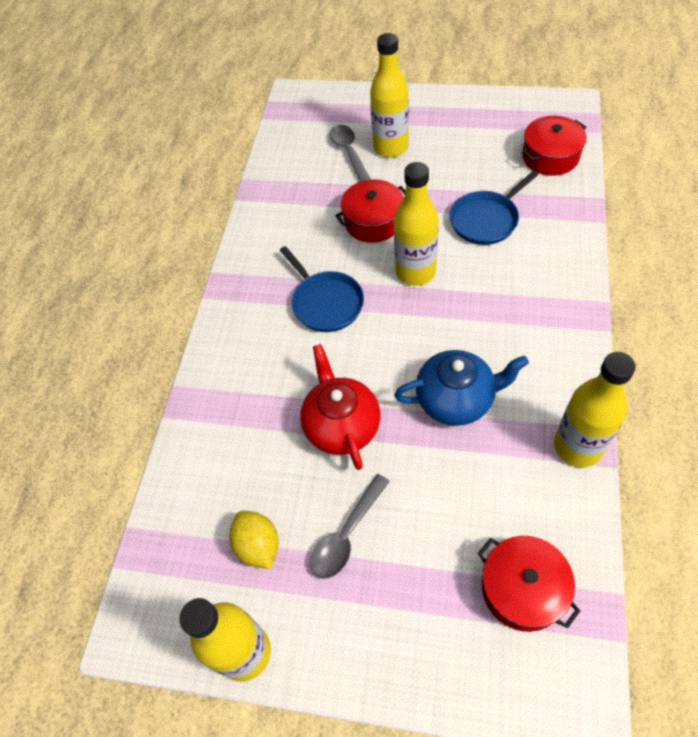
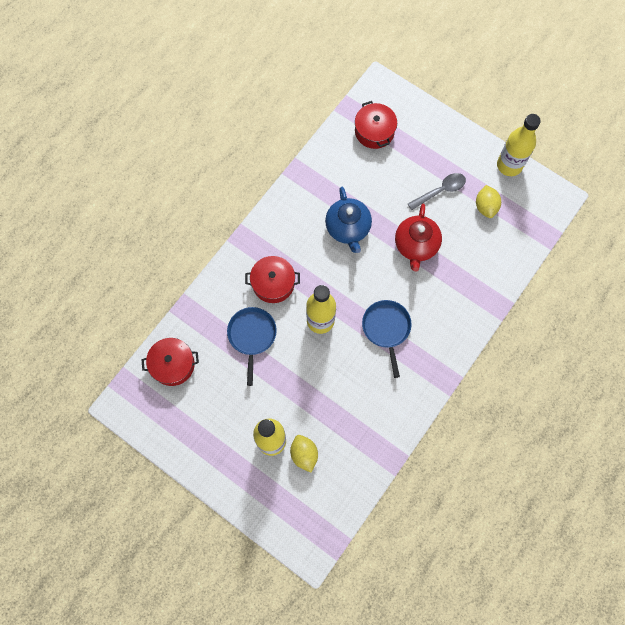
camera: 160 degrees left, 15 degrees up
(349, 152) = (304, 454): grey spoon -> yellow lemon
(373, 221) = (323, 377): red pot -> red pot (273, 283)
(456, 399) = (348, 228): blue teapot -> blue teapot turned 120 degrees counterclockwise
(486, 220) = (252, 336): blue pan -> blue pan turned 75 degrees counterclockwise
(577, 447) = (305, 175): yellow bottle -> none

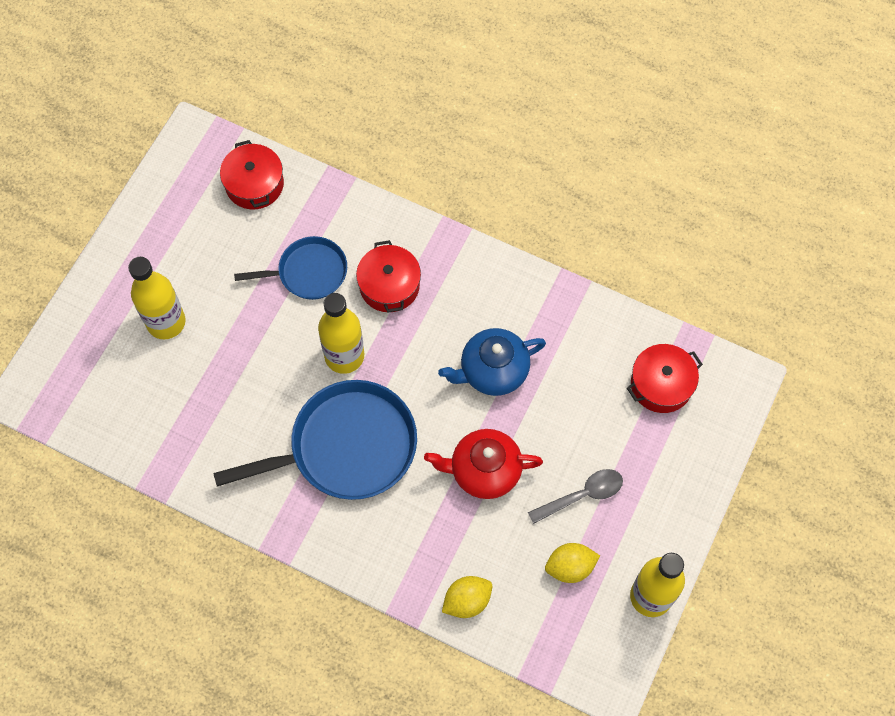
camera: 80 degrees right, 5 degrees down
(304, 454) = (152, 366): yellow lemon -> yellow lemon (467, 601)
(386, 328) = (347, 447): blue pan -> blue pan, size x1.73
(440, 191) = (582, 495): grey spoon -> grey spoon turned 75 degrees counterclockwise

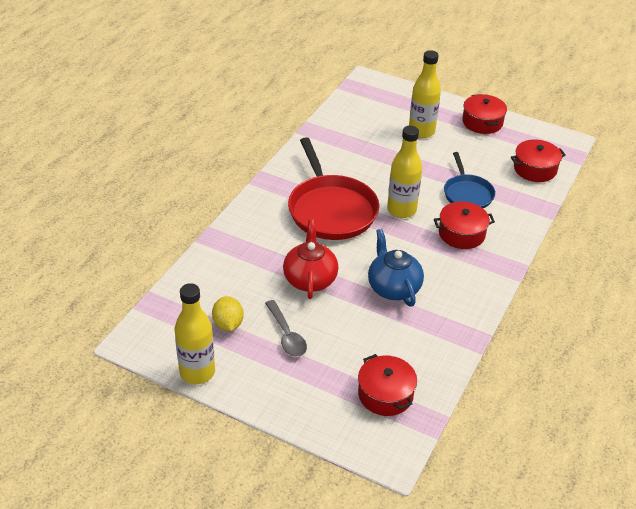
camera: 90 degrees right, 25 degrees down
(145, 239) = (482, 122): none -> red pot
(347, 447) = (331, 210): blue pan -> red pan
(467, 601) = (210, 266): yellow lemon -> none

